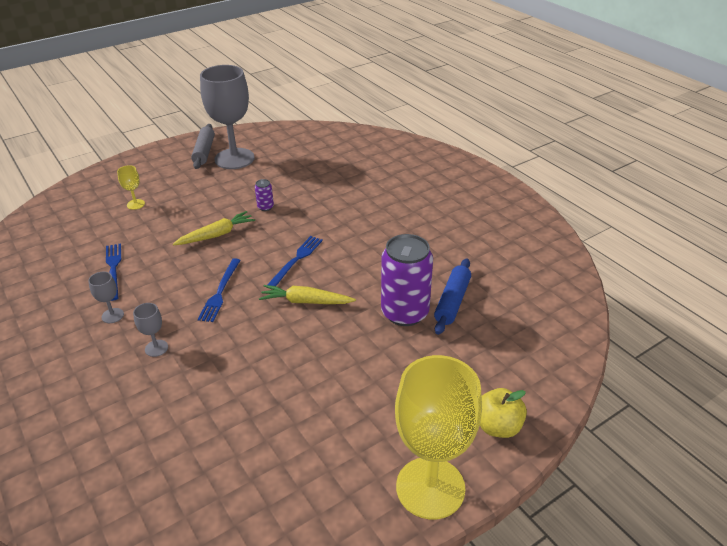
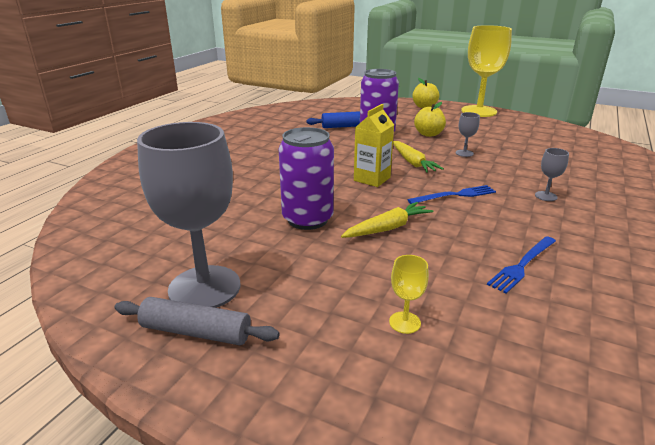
camera: 120 degrees left, 10 degrees down
(112, 315) = (562, 231): grey goblet -> grey goblet (464, 153)
(204, 152) = (196, 332): grey rolling pin -> grey rolling pin turned 45 degrees clockwise
(216, 235) = (387, 228): yellow carrot -> yellow carrot turned 120 degrees clockwise
(265, 207) = (307, 219): purple can -> purple can, size x2.38
(296, 260) = (372, 179): blue fork -> yellow carton
(373, 359) = (428, 134): none -> yellow apple

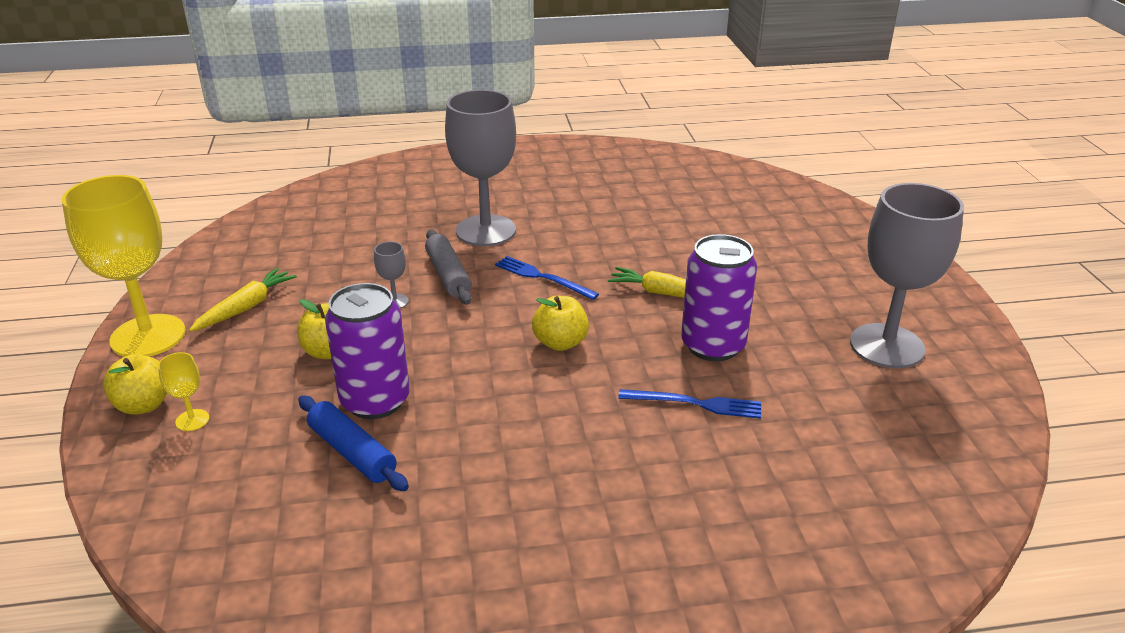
camera: 125 degrees left, 5 degrees up
(196, 332) = (923, 321): grey rolling pin -> grey rolling pin (448, 275)
(372, 179) = (560, 343): yellow carton -> yellow apple
(405, 322) = (780, 248): yellow goblet -> yellow goblet (192, 420)
(412, 162) = (471, 330): yellow carrot -> yellow carrot (246, 307)
(522, 265) = (641, 222): blue fork -> blue fork (695, 404)
(546, 196) = (486, 231): grey goblet -> grey goblet, size x2.47

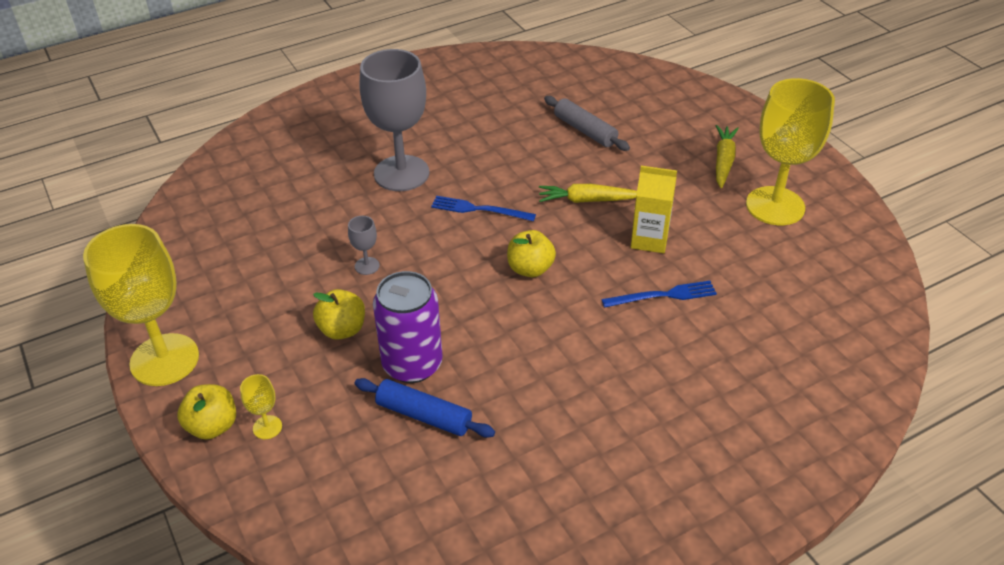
camera: 20 degrees left, 10 degrees up
(246, 307) = (236, 307): yellow carrot -> yellow carrot (723, 161)
(448, 275) = (397, 227): grey rolling pin -> grey rolling pin (585, 130)
(713, 345) = (649, 240): purple can -> yellow carton
(886, 346) = (775, 206): grey goblet -> yellow goblet

